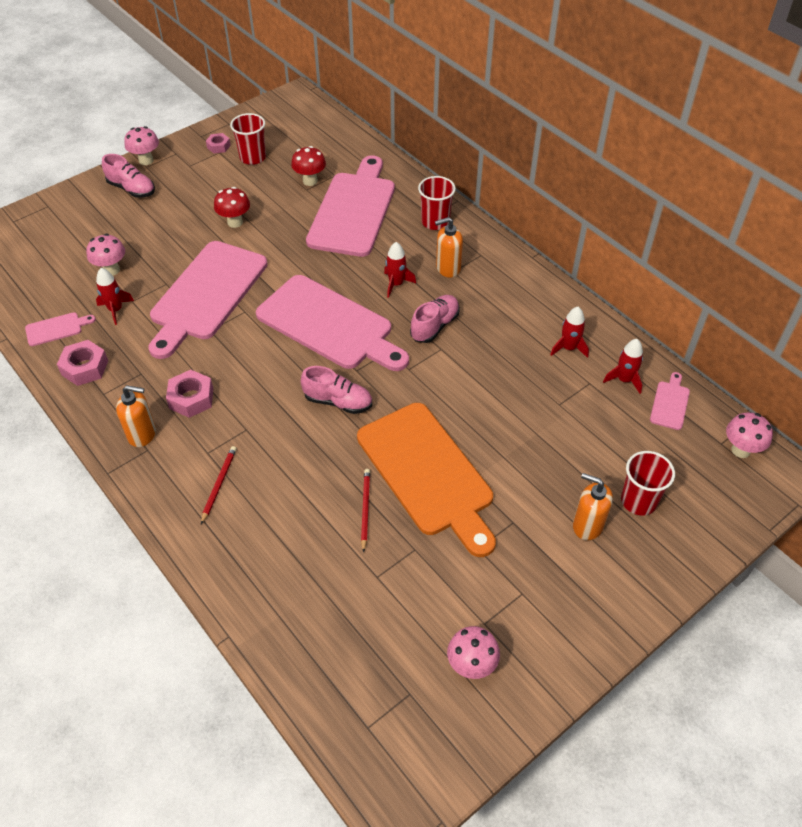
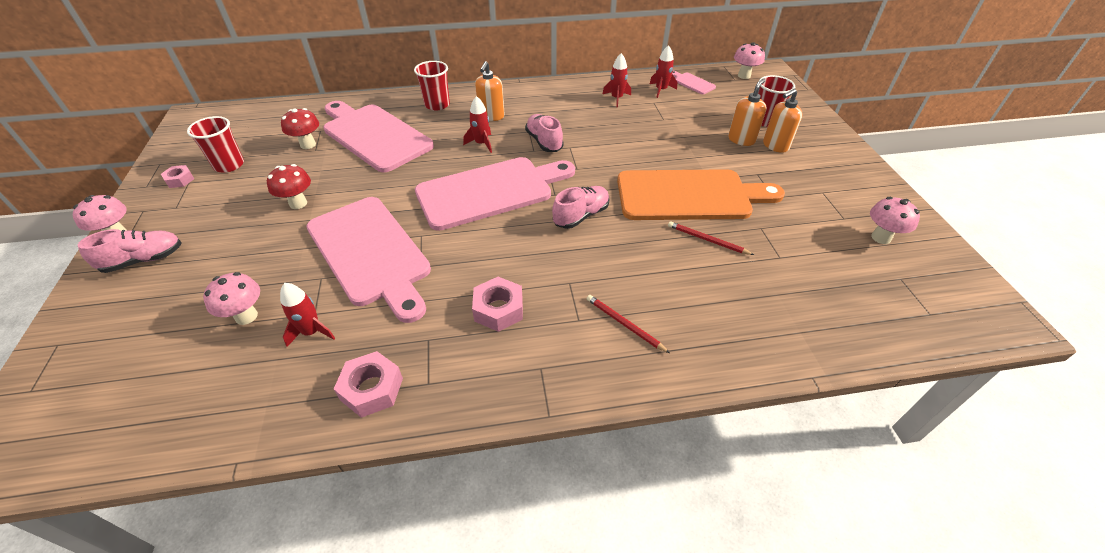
camera: 60 degrees left, 5 degrees down
(56, 328) = (279, 399): pink cutting board -> none
(142, 434) = (516, 365): orange soap dispenser -> orange soap dispenser (741, 140)

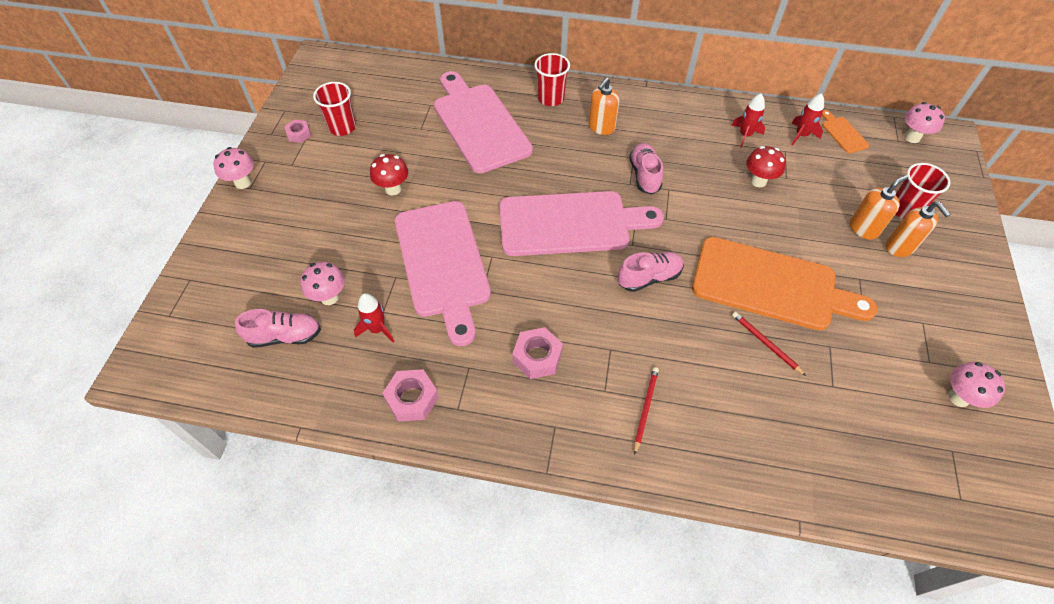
camera: 20 degrees right, 10 degrees up
(144, 260) = (260, 215): pink shoe -> pink shoe (285, 336)
(308, 144) = (415, 120): red mushroom -> red mushroom (758, 181)
(481, 144) = (580, 161): red rocket -> none
(624, 324) = (645, 409): red pencil -> red pencil turned 45 degrees clockwise
(692, 83) = (843, 133): pink cutting board -> orange cutting board
(775, 146) = (899, 247): orange soap dispenser -> orange soap dispenser turned 105 degrees counterclockwise

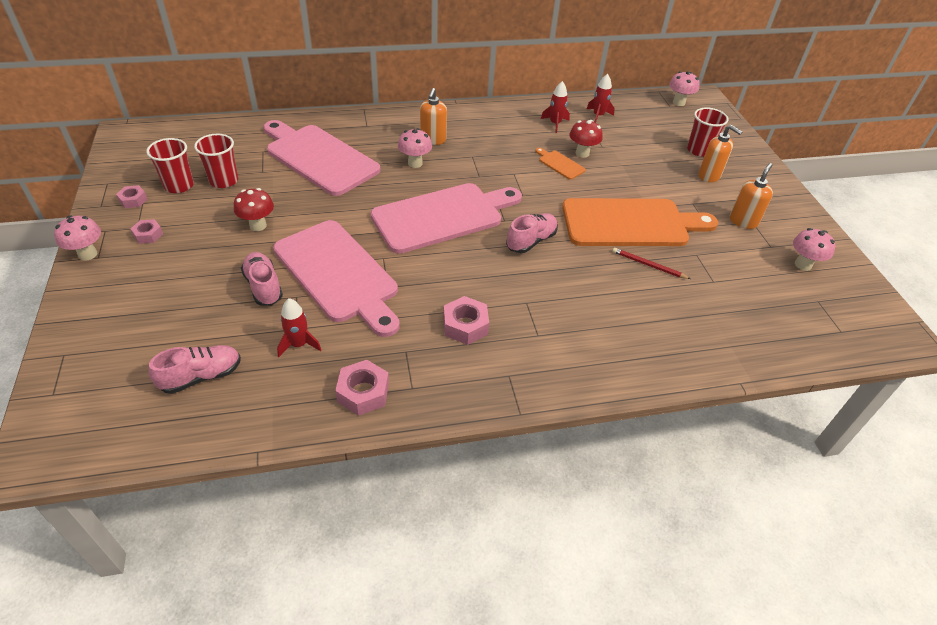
camera: 25 degrees left, 10 degrees down
(297, 175) = (148, 235): none -> pink nut
(329, 297) = (234, 330): pink mushroom -> pink mushroom (415, 163)
(551, 98) = (376, 126): red cup -> red cup (224, 181)
(644, 175) = (488, 167): pink shoe -> pink shoe (263, 287)
(645, 409) = (579, 339): red pencil -> none
(843, 133) = (628, 109): orange cutting board -> orange cutting board (560, 164)
(863, 228) = (677, 169): orange soap dispenser -> orange soap dispenser (743, 221)

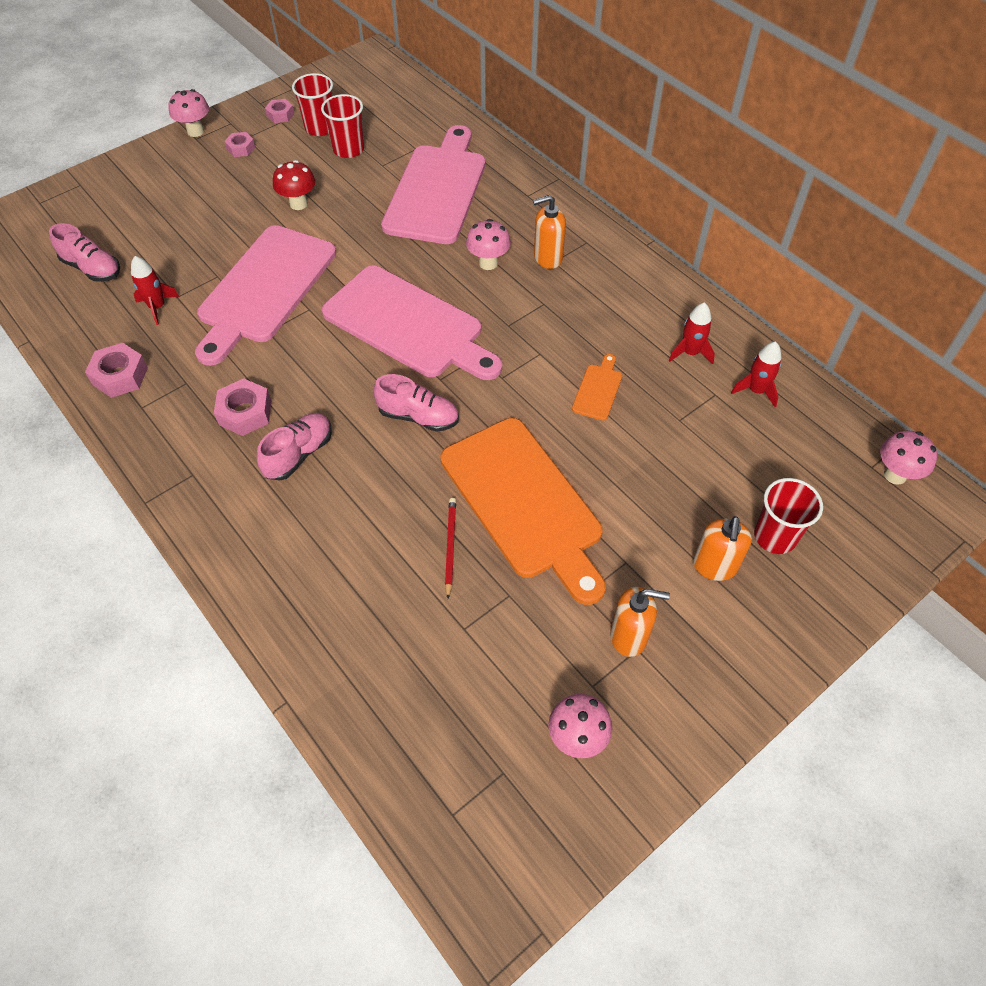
camera: 65 degrees right, 10 degrees up
(263, 287) = (217, 249): pink shoe -> pink shoe (299, 454)
(582, 153) = (643, 404): red mushroom -> none

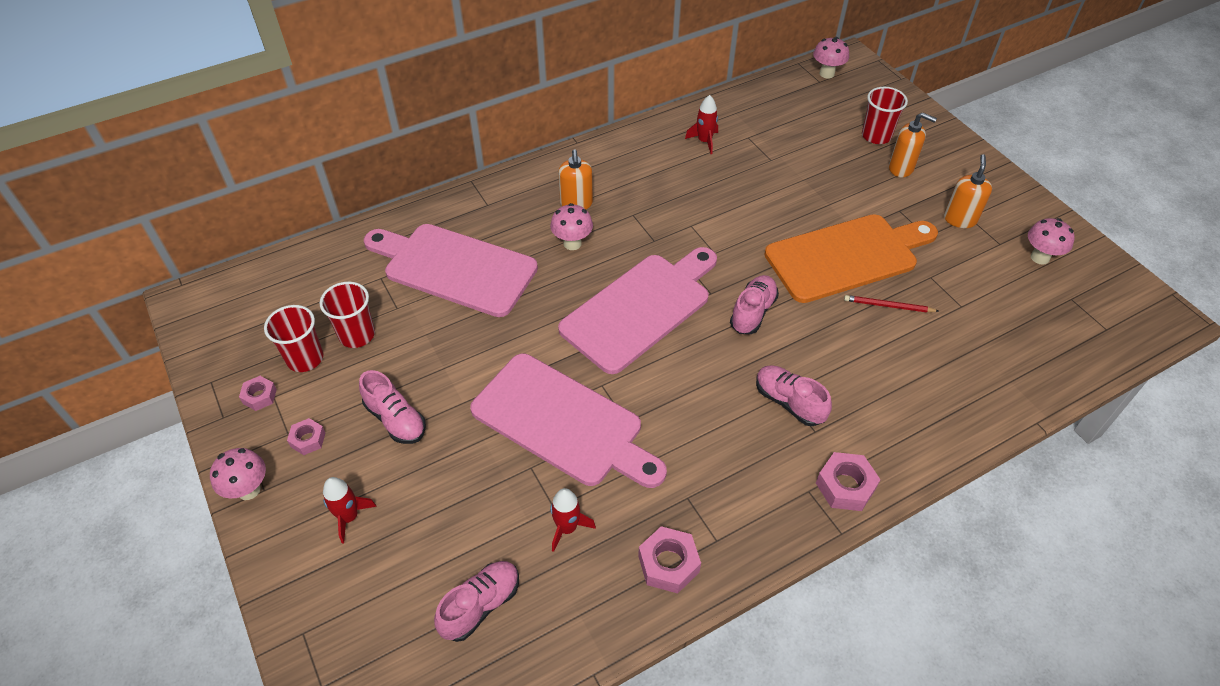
camera: 80 degrees left, 5 degrees down
(245, 413) = (734, 444): pink nut -> pink nut (845, 486)
(262, 189) = (395, 419): none -> pink shoe
(298, 204) = (434, 386): red mushroom -> none
(598, 390) = (736, 198): orange cutting board -> none
(756, 390) = (747, 117): red rocket -> red rocket (349, 517)

